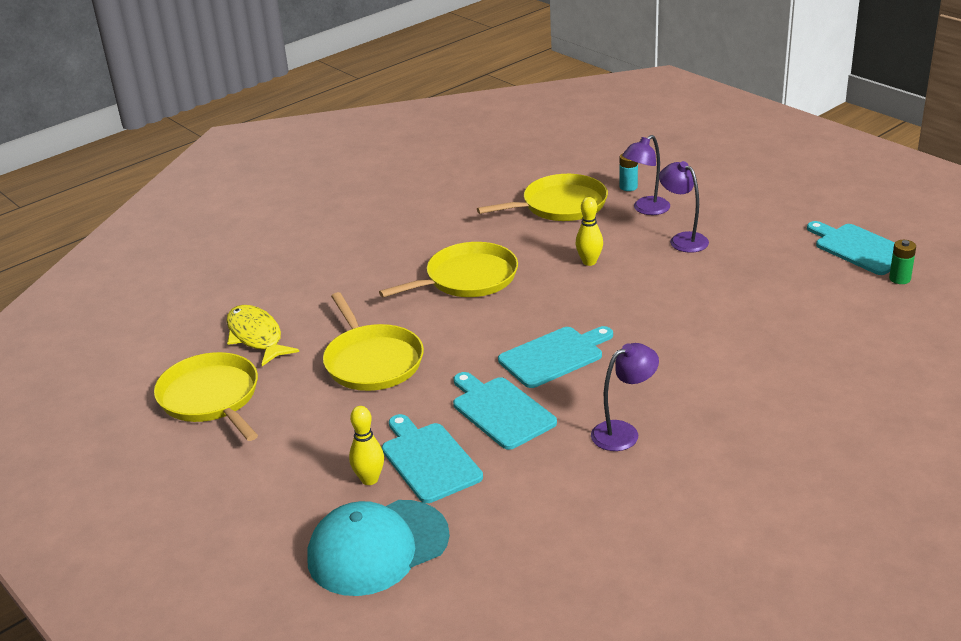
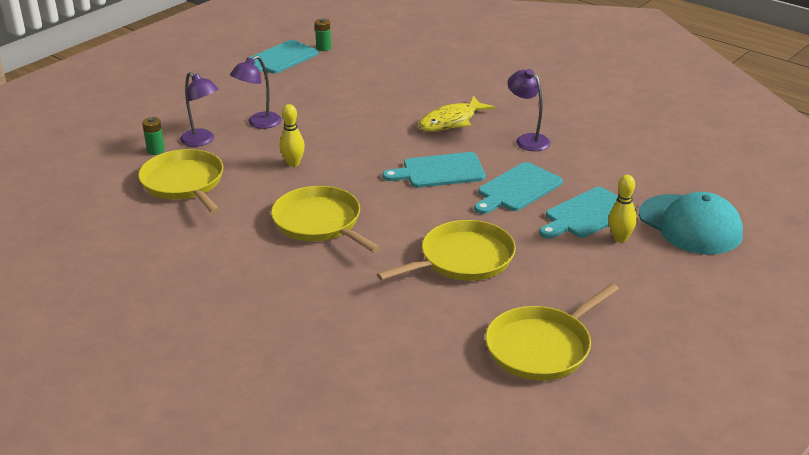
camera: 100 degrees left, 0 degrees up
(256, 336) = (433, 338): yellow fish -> yellow fish (451, 121)
(554, 356) = (439, 171): turquoise cutting board -> turquoise cutting board turned 60 degrees counterclockwise
(628, 187) = (156, 150): turquoise battery -> green battery

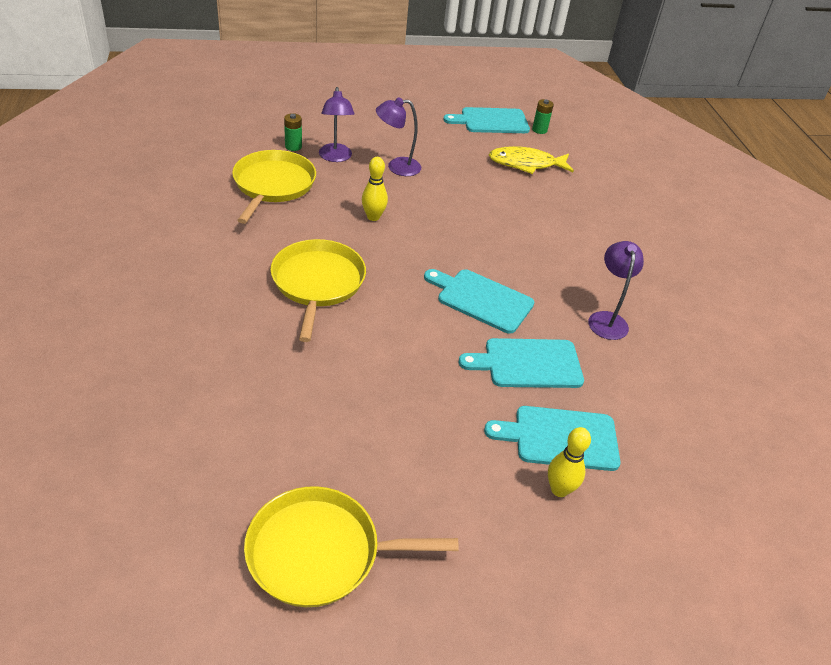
camera: 35 degrees right, 10 degrees up
(451, 121) = (558, 257): yellow fish -> yellow fish (526, 164)
(462, 259) = (381, 401): yellow pan -> none
(690, 225) = (658, 530): turquoise cap -> none

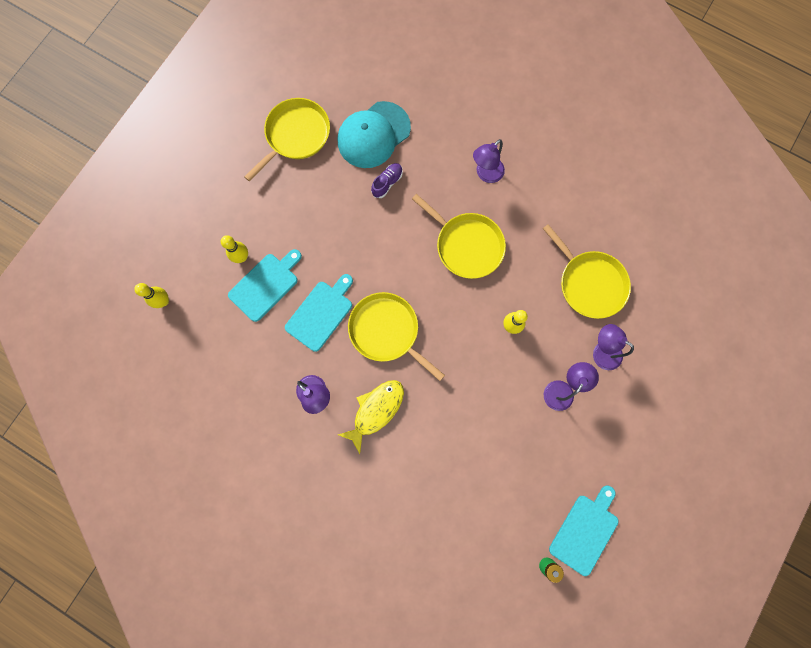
camera: 135 degrees right, 35 degrees up
(206, 307) = (485, 174): none -> purple lamp
(238, 450) = (373, 135): none -> turquoise cap
(293, 146) = (634, 330): green battery -> none
(302, 394) = (387, 183): none -> purple shoe
(481, 299) = (386, 331): turquoise cutting board -> yellow pan
(526, 164) = (505, 502): yellow fish -> yellow fish (376, 410)
(711, 541) = (163, 301): none -> yellow bowling pin

